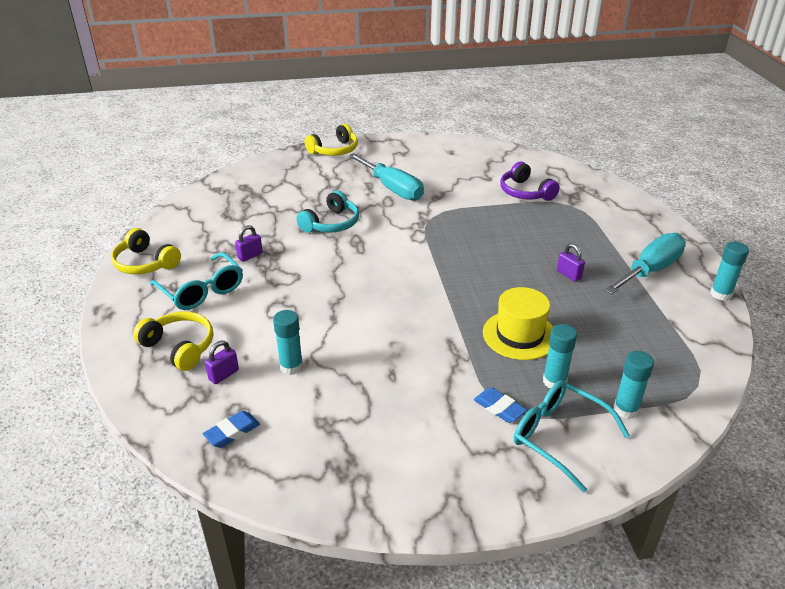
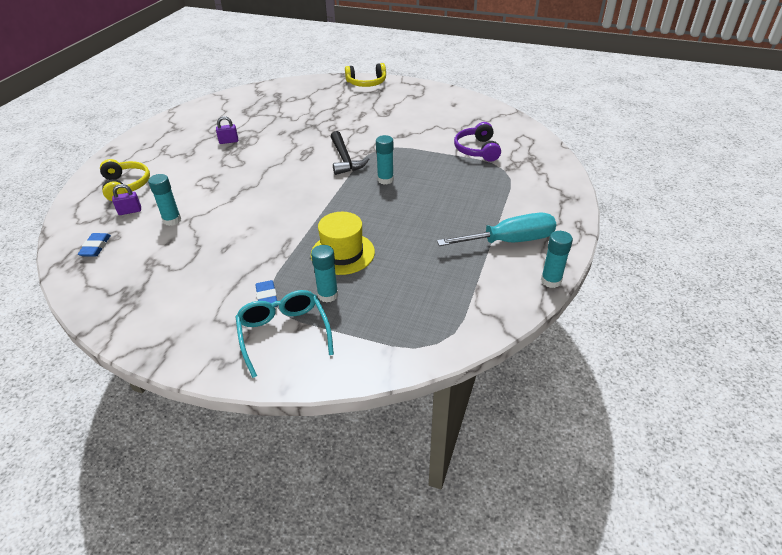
camera: 30 degrees right, 5 degrees up
(145, 263) = (164, 128): yellow headphones -> none
(202, 291) = (176, 155): turquoise glasses -> none
(232, 432) = (96, 247): blue eraser -> blue eraser turned 75 degrees counterclockwise
(331, 223) = (304, 134): turquoise headphones -> none
(392, 189) = (376, 121): turquoise screwdriver -> none
(408, 238) = (345, 159): none -> black hammer
(569, 275) = (435, 222): purple padlock -> none
(626, 409) = (356, 336): turquoise glue stick -> turquoise glue stick (385, 180)

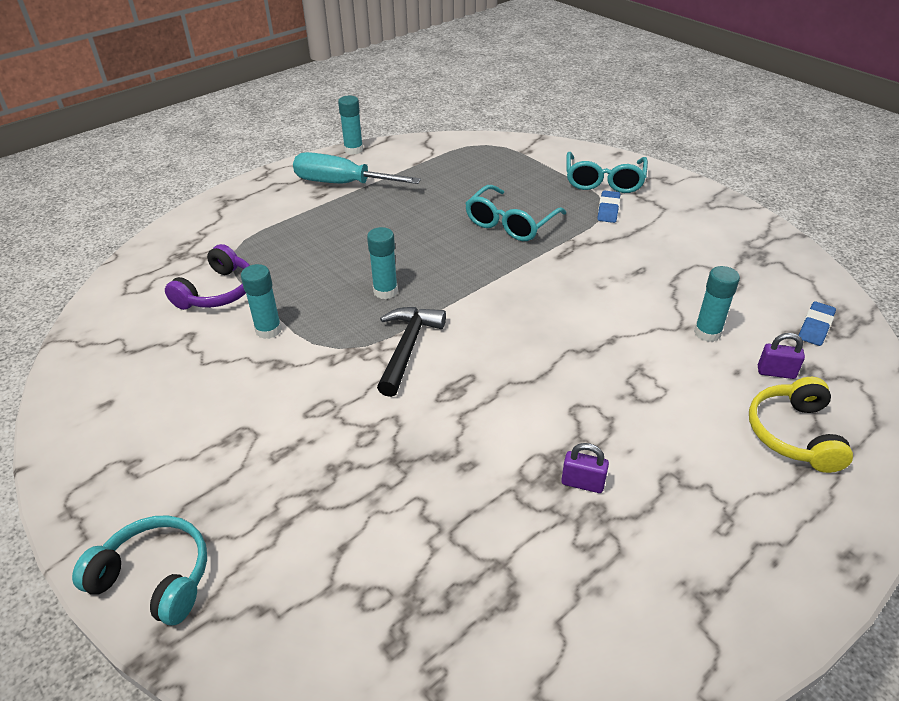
camera: 150 degrees left, 0 degrees up
(328, 295) = (549, 195): turquoise glue stick -> turquoise glue stick (268, 330)
(342, 253) = (510, 223): yellow hat -> turquoise glasses
(366, 83) = (155, 577): yellow headphones -> turquoise headphones

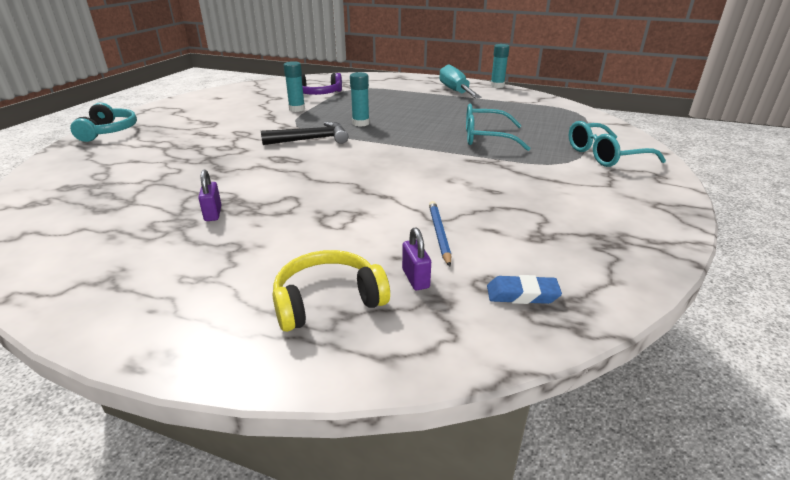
camera: 60 degrees right, 10 degrees down
(608, 210) = (563, 164): blue eraser -> none
(707, 333) = (439, 234): turquoise glue stick -> blue pencil

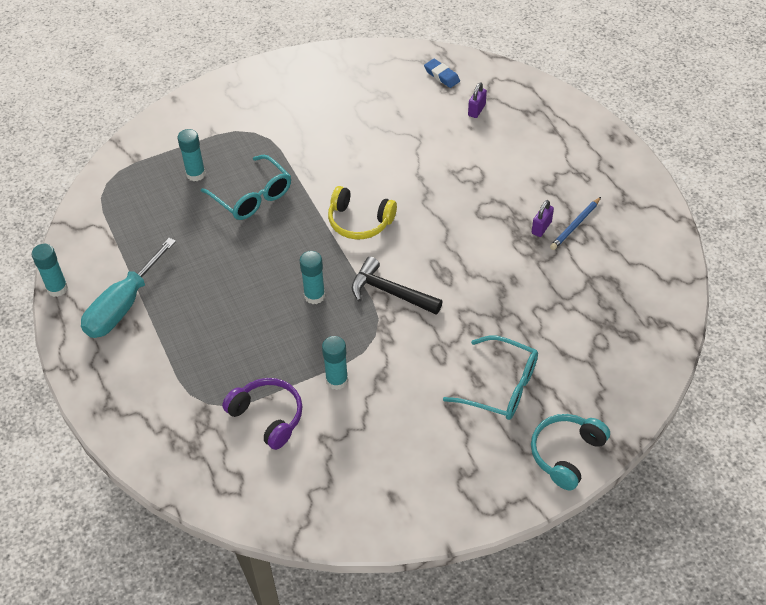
camera: 135 degrees left, 20 degrees up
(328, 301) = (528, 123): yellow headphones -> yellow headphones (359, 221)
(439, 234) = (430, 127): blue pencil -> blue pencil (575, 225)
(543, 131) = (196, 174): none -> turquoise glue stick
(604, 155) = (216, 121): turquoise glasses -> turquoise glasses (501, 387)

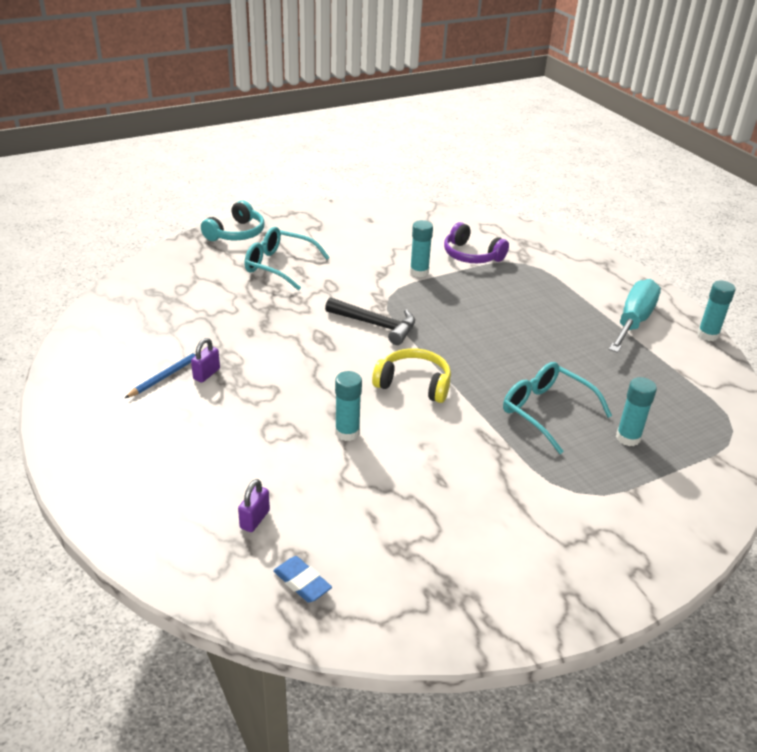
camera: 175 degrees right, 15 degrees down
(314, 296) = (450, 324): turquoise glue stick -> turquoise glue stick (347, 432)

